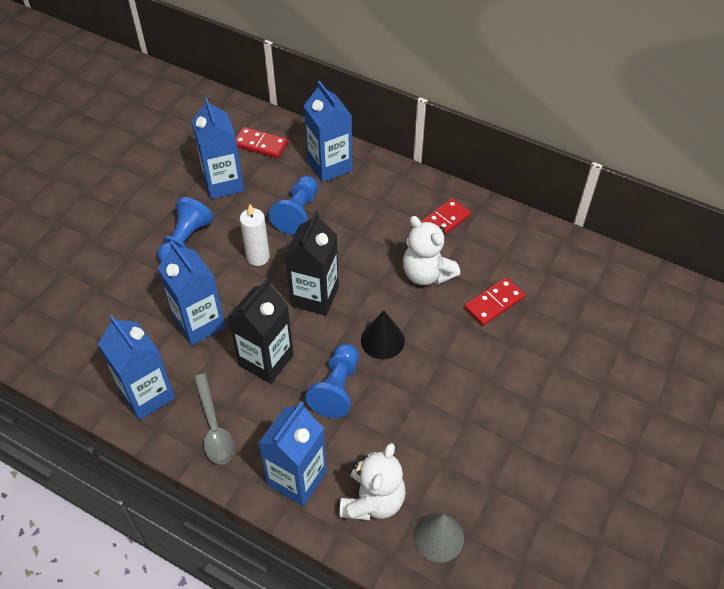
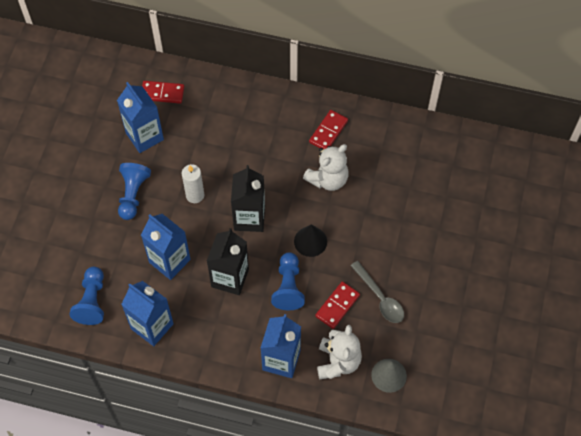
camera: 15 degrees left, 10 degrees up
(214, 427) = (210, 338): grey spoon -> grey spoon (380, 298)
(297, 213) = (213, 149): blue pawn -> blue pawn (92, 301)
(330, 166) = (225, 101): blue carton -> none
(426, 274) = (328, 179): white teddy bear -> white teddy bear turned 75 degrees counterclockwise
(494, 303) = (384, 191): red domino -> red domino (337, 306)

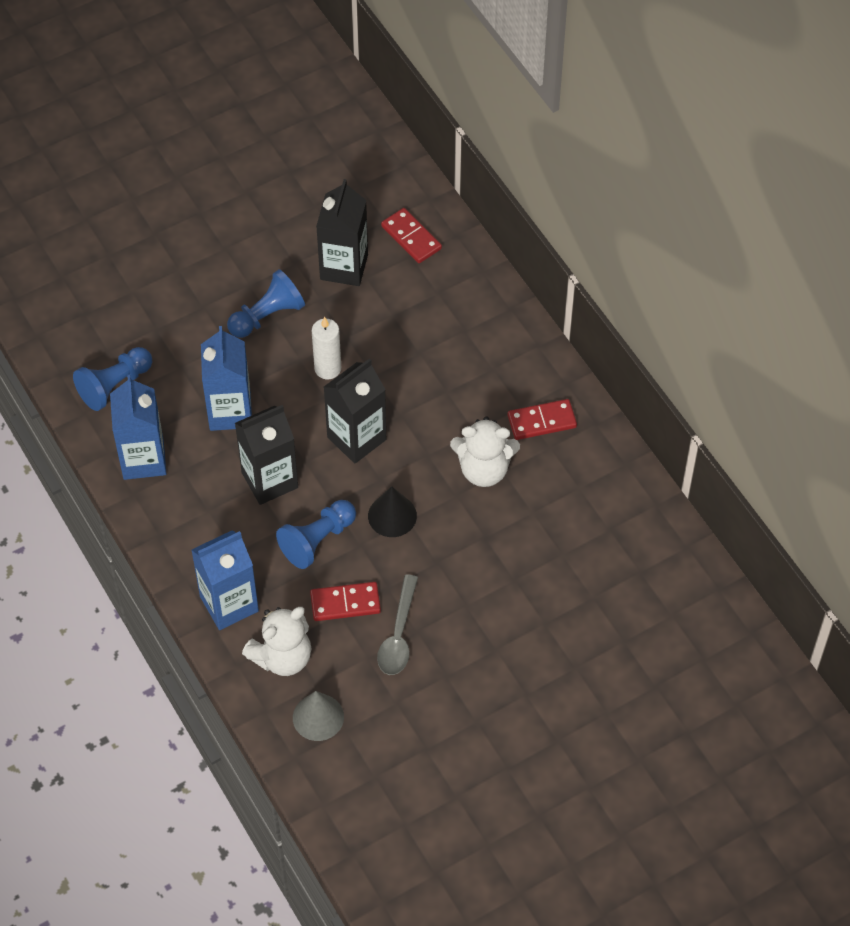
camera: 45 degrees right, 5 degrees down
(144, 136) = (344, 267): blue carton -> black carton

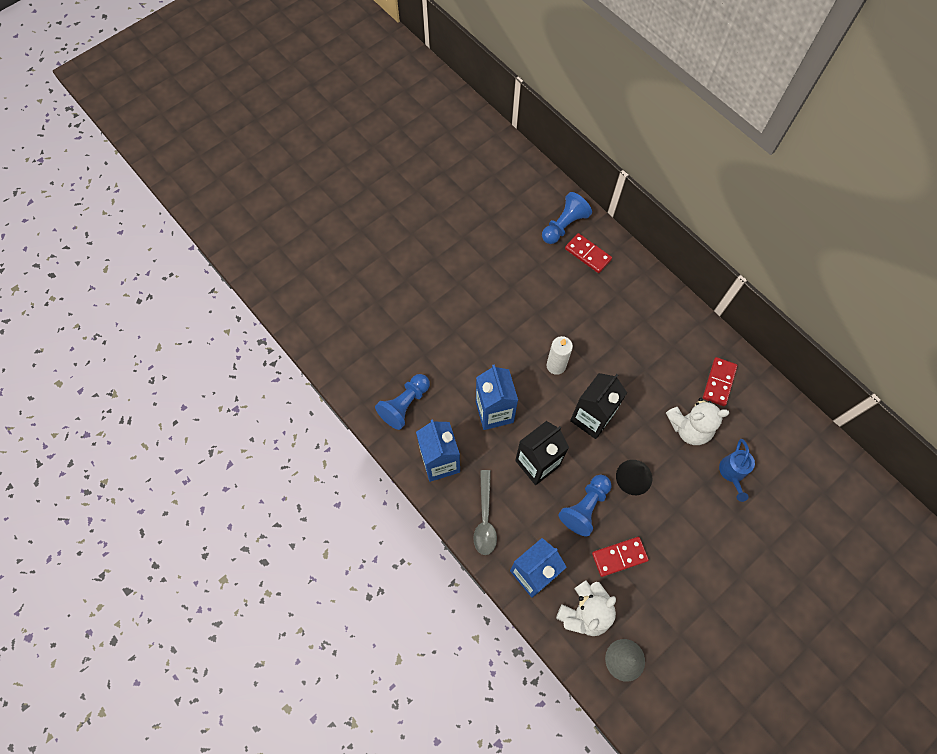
camera: 10 degrees left, 10 degrees up
(267, 316) = (502, 331): blue pawn -> blue pawn (564, 225)
(344, 267) = (546, 284): black carton -> none
(398, 635) = (665, 577): grey spoon -> grey spoon (485, 519)
(524, 531) = (732, 473): none -> blue watering can
(542, 421) = (719, 382): red domino -> red domino turned 45 degrees counterclockwise

